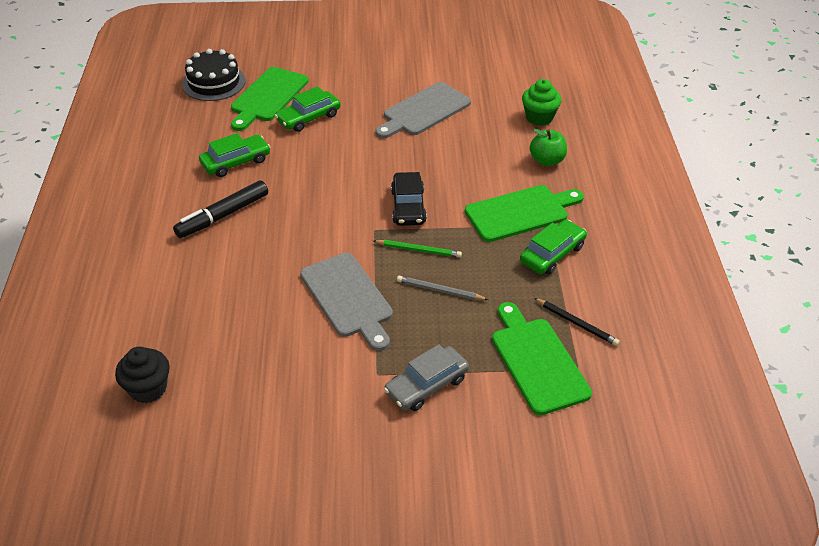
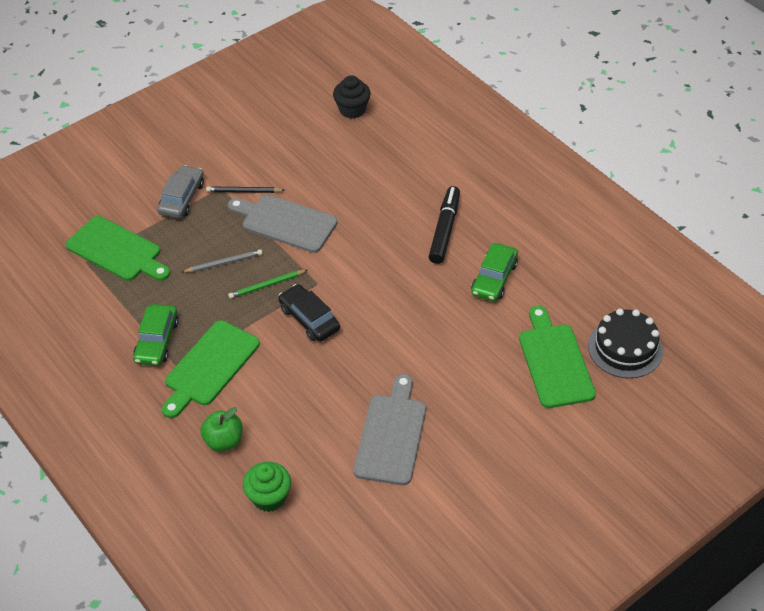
camera: 145 degrees right, 5 degrees up
(308, 118) = (489, 360): green car -> none
(576, 323) = (104, 293): black pencil -> black pencil (244, 191)

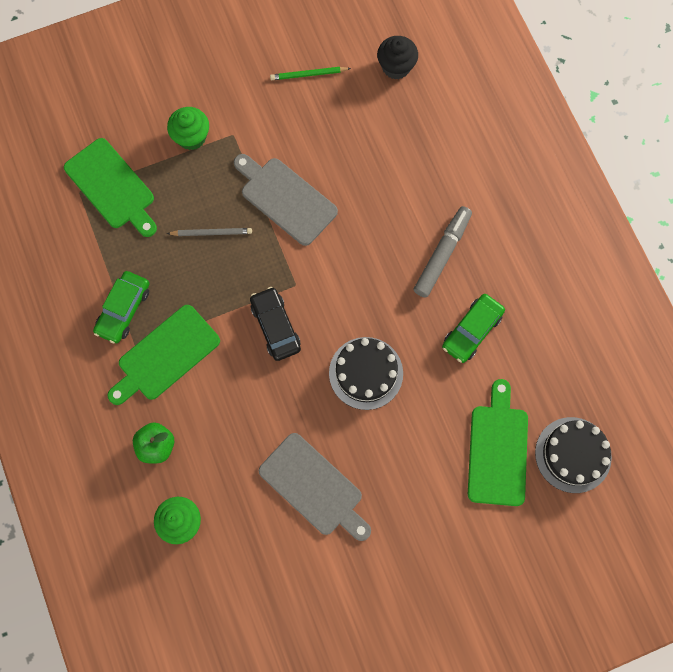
camera: 15 degrees right, 25 degrees up
(182, 198) = (191, 137): grey car -> green cupcake
(244, 191) = (255, 146): black pencil -> none
(267, 285) = (246, 273): green pencil -> green pencil (308, 75)
(391, 435) = (314, 487): grey cutting board -> grey cutting board turned 105 degrees clockwise
(408, 333) = (366, 373): none -> black cake
(445, 230) = (442, 254): black marker -> grey marker

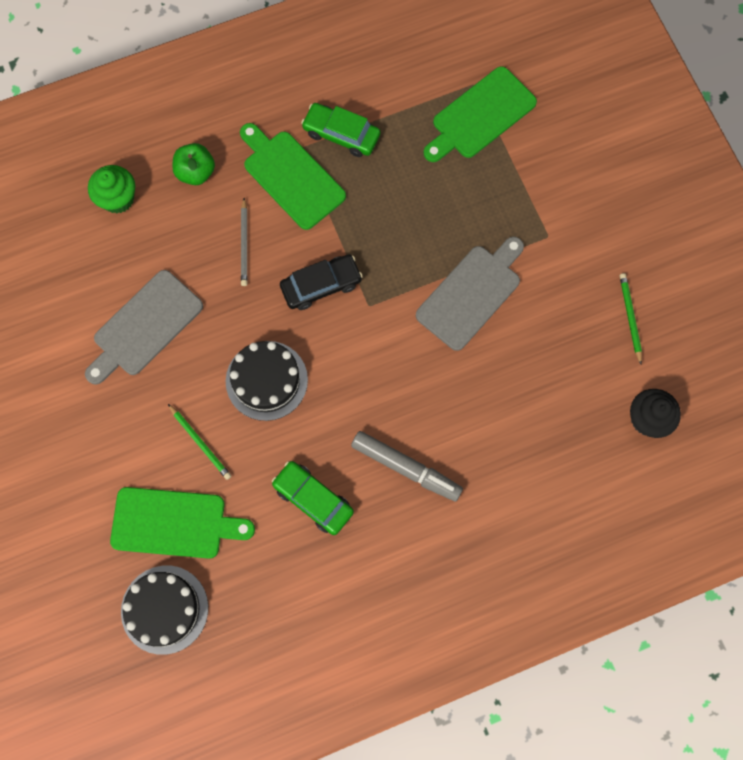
camera: 90 degrees right, 0 degrees up
(191, 137) = (543, 193): green cupcake -> none
(211, 232) = (429, 217): grey pencil -> grey pencil (244, 244)
(424, 430) = (200, 442): none -> green pencil

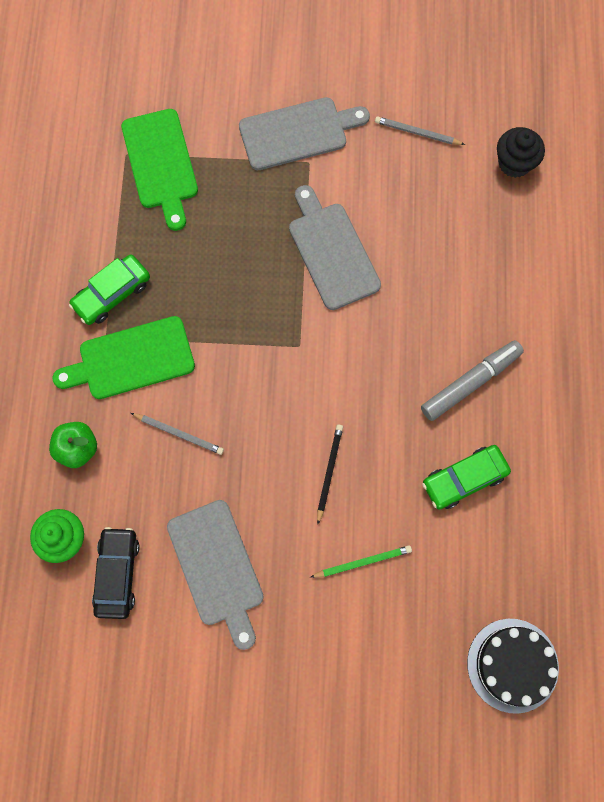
camera: 65 degrees left, 0 degrees up
(174, 523) = (432, 621): green cutting board -> none
(266, 380) = (329, 472): black cake -> black pencil
(321, 285) = (257, 380): black car -> black car (117, 574)
(572, 214) = (298, 133): none -> grey cutting board
(630, 317) = (417, 133): green pencil -> grey pencil

